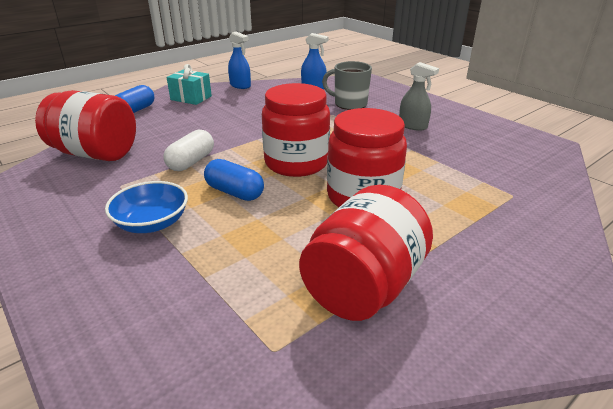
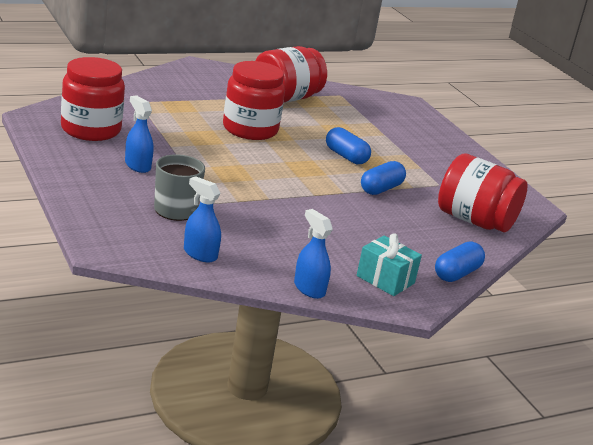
camera: 170 degrees left, 5 degrees down
(152, 223) = (406, 154): blue bowl -> none
(191, 162) = (381, 189): white capsule -> blue capsule
(296, 163) = (286, 164): red jar -> red jar (91, 129)
(413, 126) = (137, 165): grey spray bottle -> blue spray bottle

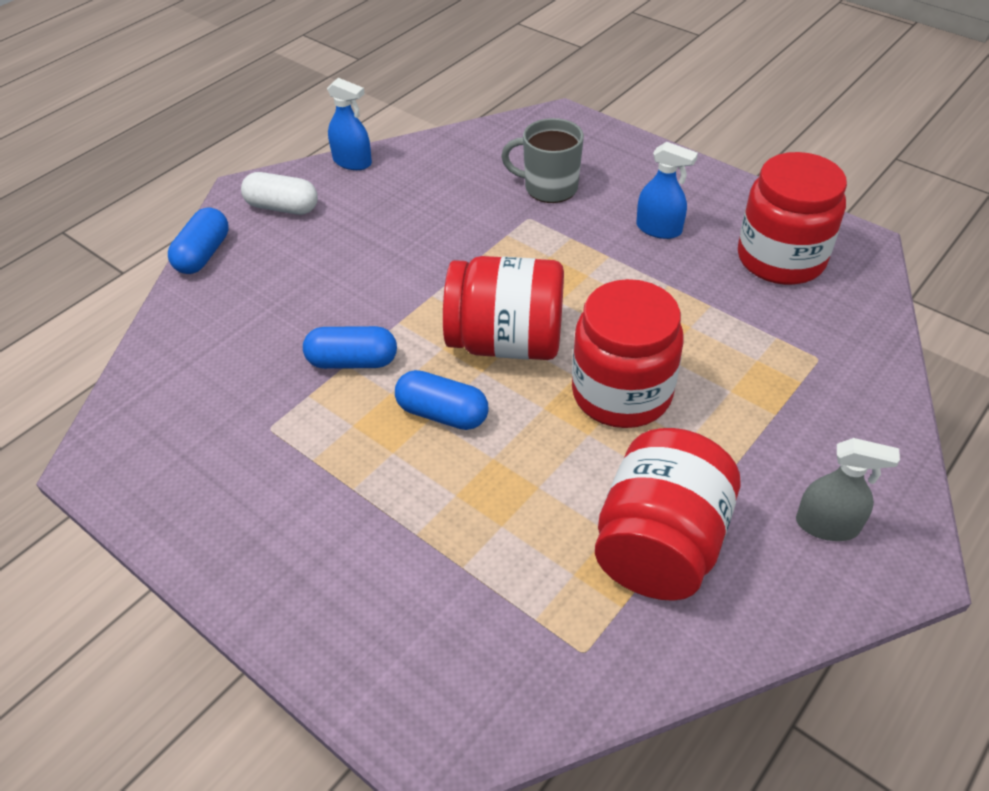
camera: 160 degrees right, 20 degrees up
(200, 254) = (478, 150): blue spray bottle -> none
(213, 78) = (827, 525): none -> grey spray bottle
(381, 189) = (352, 362): blue capsule -> blue capsule turned 75 degrees clockwise
(385, 279) = (282, 207): turquoise gift -> white capsule
(474, 221) = (195, 367): red jar -> red jar (506, 342)

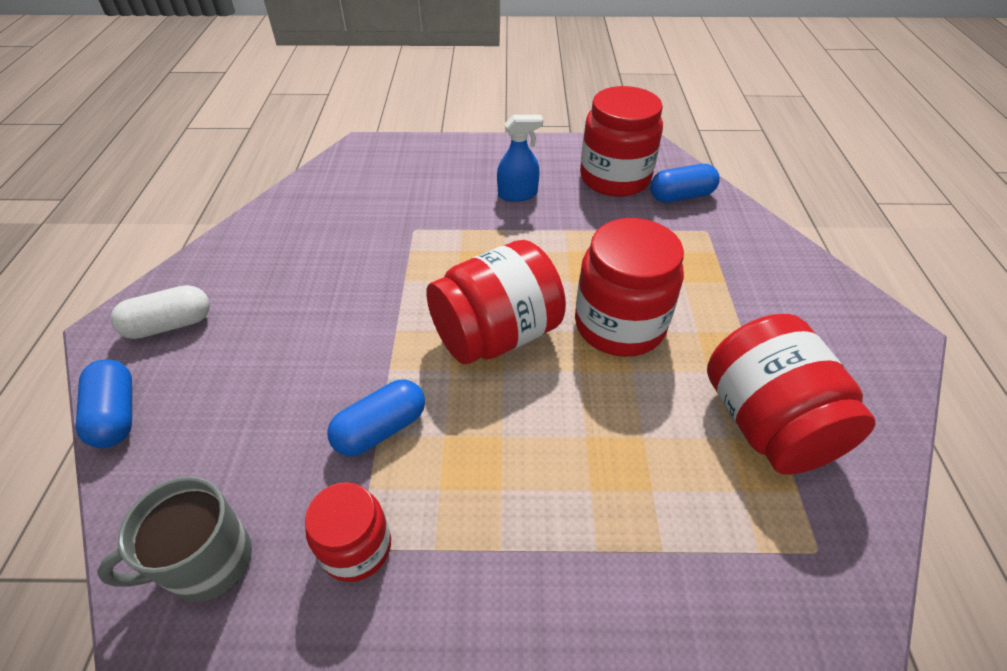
camera: 40 degrees left, 0 degrees up
(267, 426) = (356, 547): none -> red jar
(352, 162) = (207, 253): blue spray bottle -> none
(442, 414) = (507, 426): blue capsule -> blue capsule (681, 196)
(549, 188) = (406, 200): grey mug -> grey mug (207, 563)
(827, 525) = (834, 338): grey spray bottle -> none

